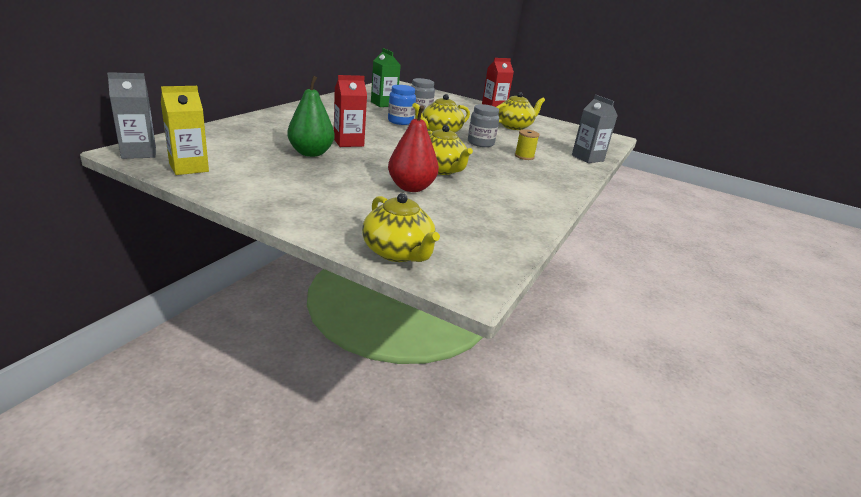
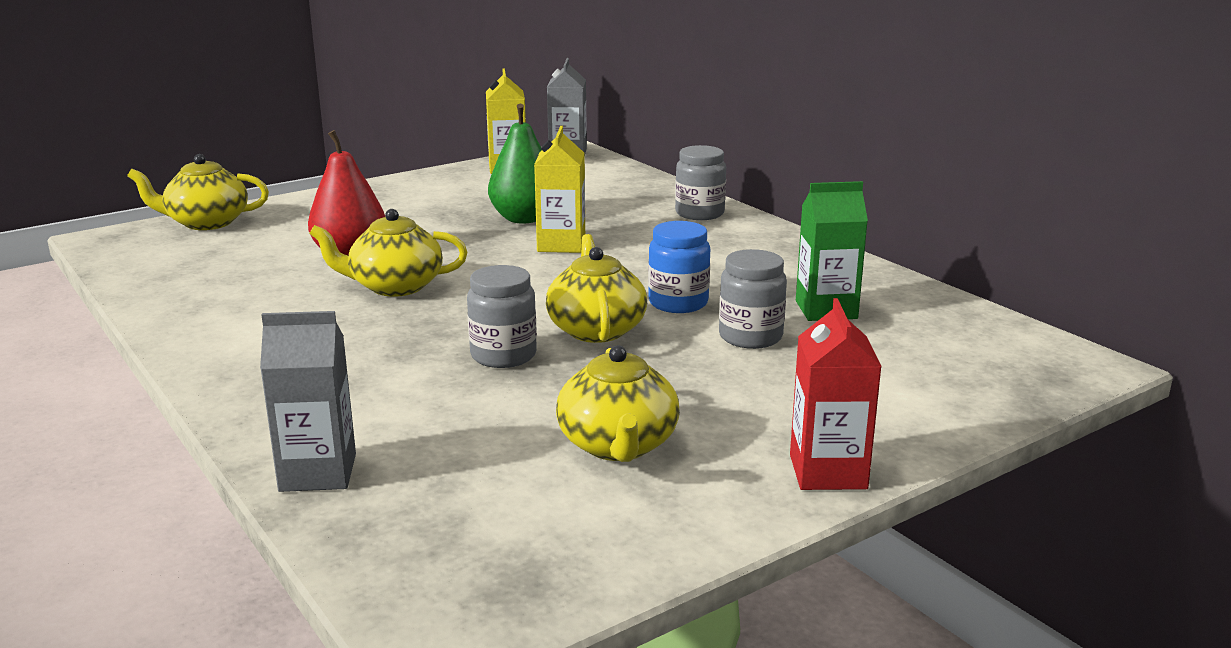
camera: 120 degrees right, 5 degrees down
(275, 119) = (699, 213): none -> grey jar
(348, 142) = (561, 244): red carton -> yellow carton
(524, 156) = (395, 383): yellow spool -> none

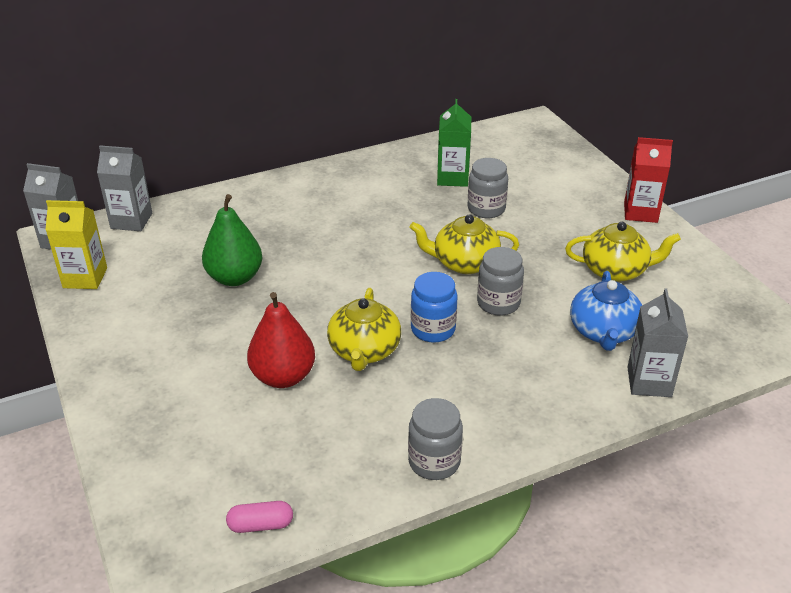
camera: 80 degrees left, 15 degrees up
(135, 267) = (260, 525): none -> pink capsule
(206, 222) = (145, 484): yellow teapot -> none
(443, 434) = (603, 332): none -> blue teapot
(561, 244) = (304, 264): yellow carton -> none
(614, 170) = (131, 221): none -> grey carton
(678, 303) = (429, 227): blue jar -> blue jar (433, 329)
(699, 213) = (263, 195): grey jar -> grey jar (434, 462)

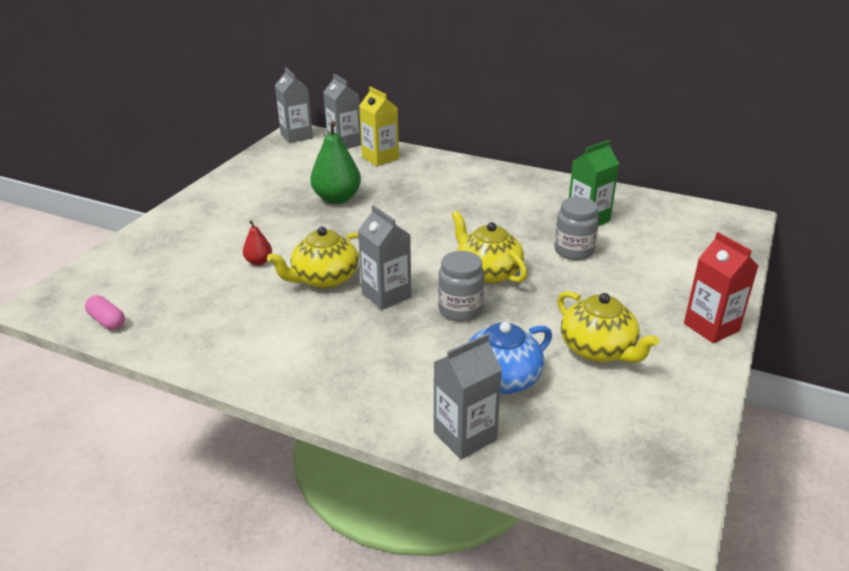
camera: 50 degrees right, 5 degrees down
(85, 278) = (271, 158): yellow carton -> yellow carton (380, 158)
(283, 377) = (259, 262): red pear -> red pear, size x0.51
(433, 329) = (386, 295): blue jar -> grey carton
(434, 462) = (236, 363): grey jar -> none

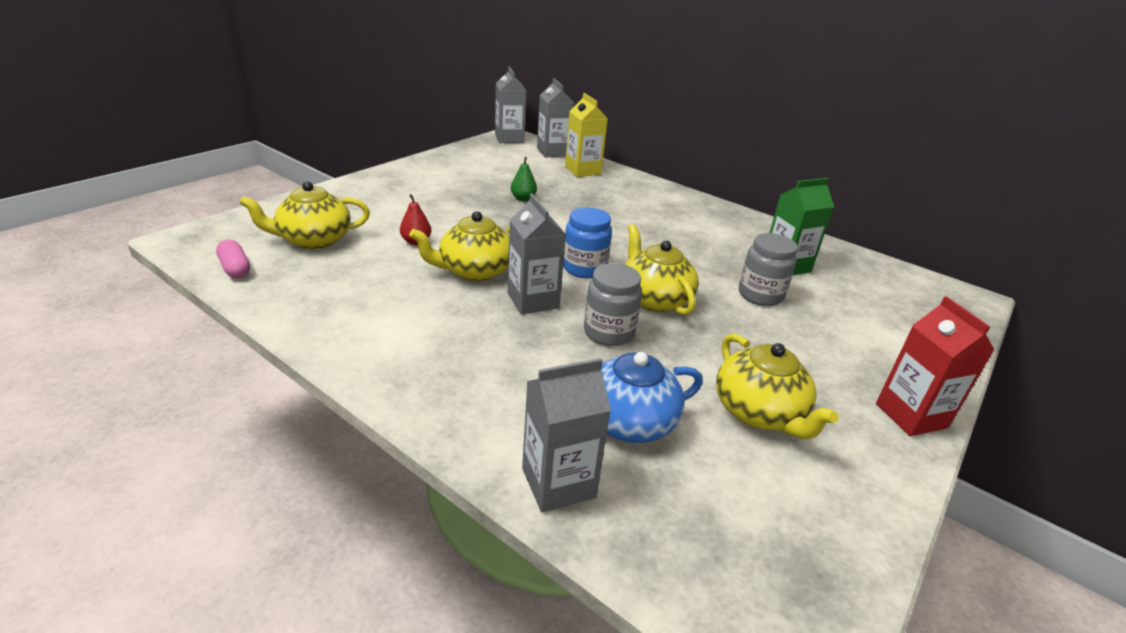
camera: 10 degrees right, 0 degrees up
(163, 279) = (314, 240): none -> yellow teapot
(337, 198) = (523, 198): green pear -> green pear, size x0.51
(419, 257) = (584, 268): none -> blue jar

